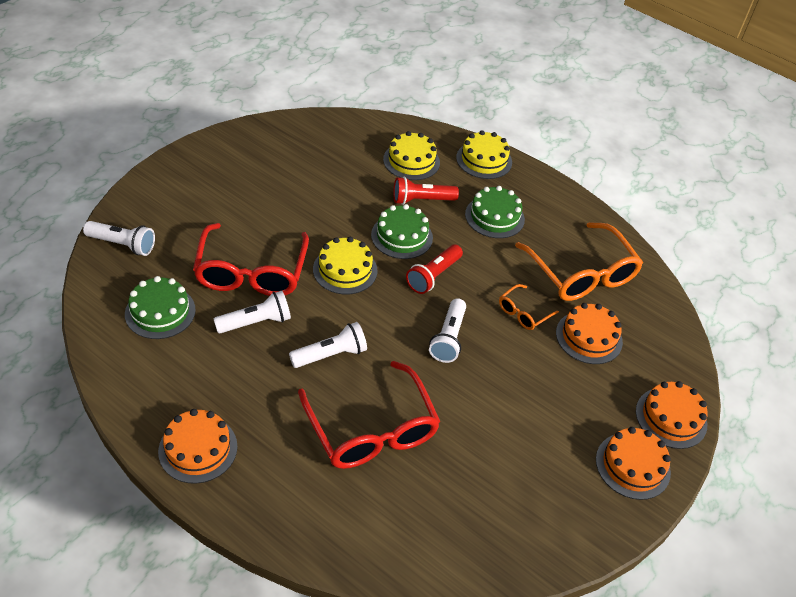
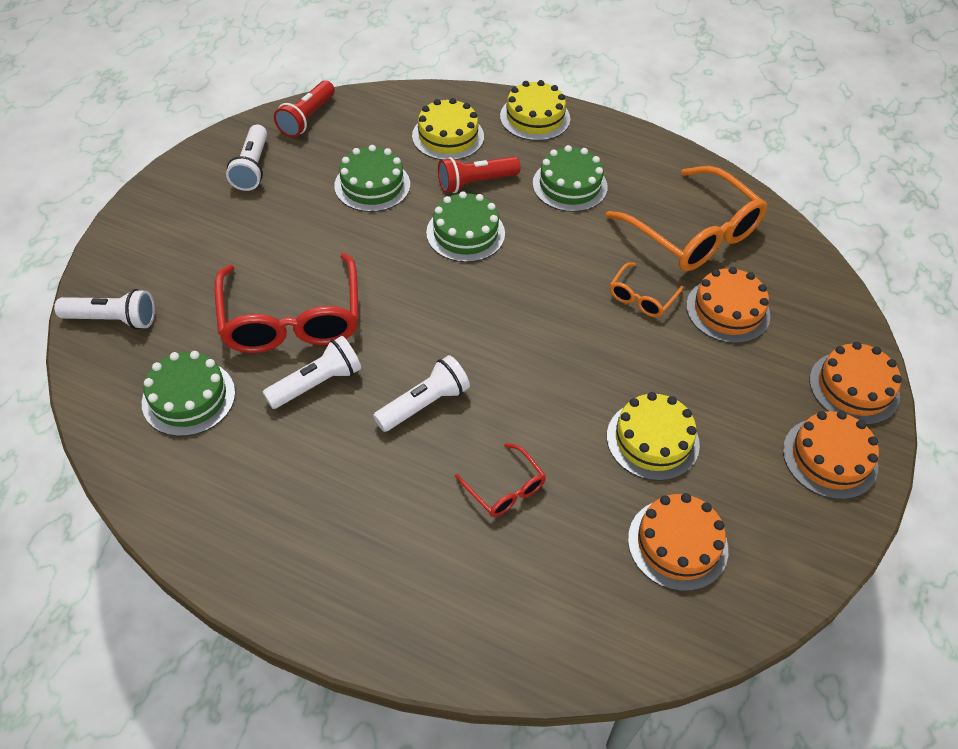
camera: 10 degrees left, 5 degrees up
(198, 449) = (292, 568): orange cake -> orange cake (677, 544)
(342, 186) = (372, 185): none -> green cake
(345, 270) = (408, 291): yellow cake -> yellow cake (652, 440)
(372, 430) = (505, 489): red glasses -> red glasses, size x0.47
(433, 276) = (519, 275): red flashlight -> red flashlight (307, 118)
(448, 338) = (562, 350): white flashlight -> white flashlight (252, 168)

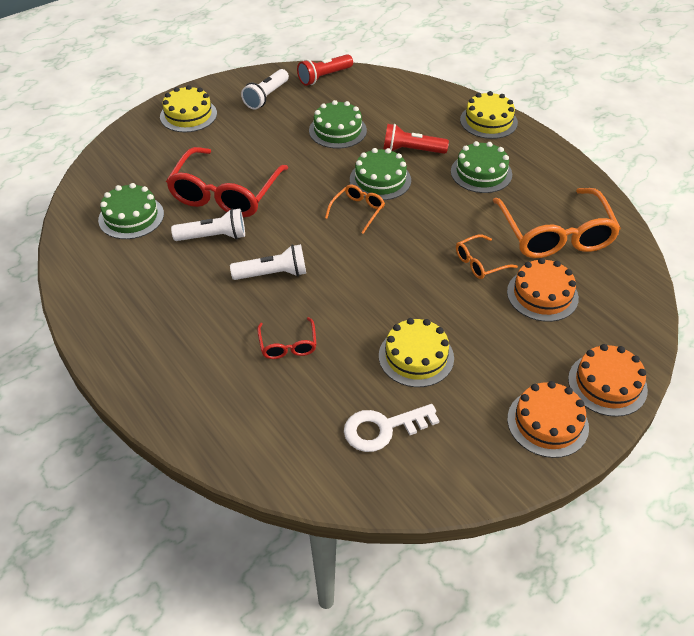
camera: 30 degrees right, 5 degrees down
(113, 319) = (120, 158): white flashlight -> none
(448, 136) = (414, 115): yellow cake -> yellow cake (188, 115)
(467, 283) = (358, 211): none -> orange glasses
(677, 544) = (383, 428): orange cake -> white key

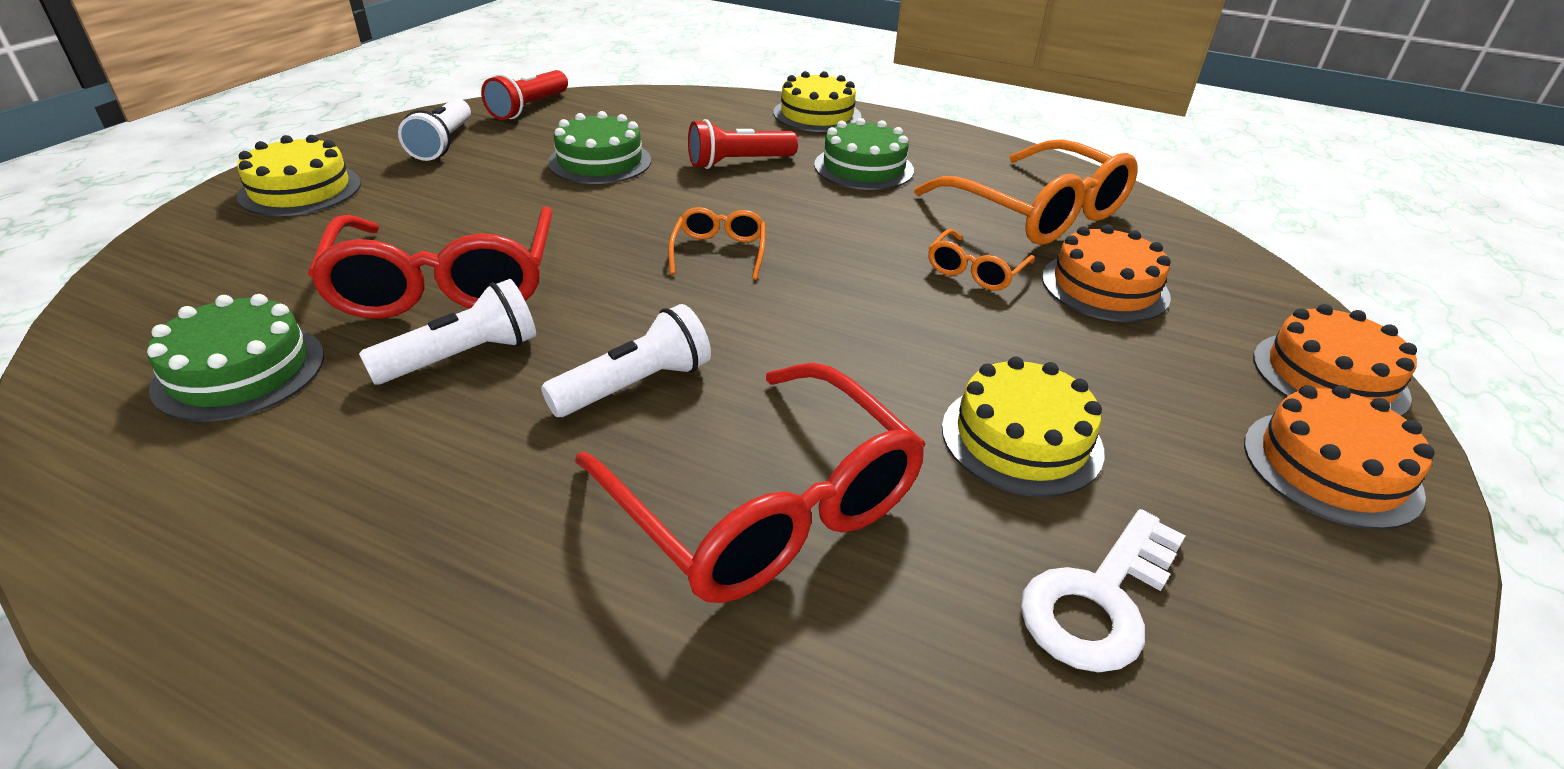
camera: 30 degrees left, 10 degrees down
(288, 345) = (766, 506): red glasses -> red glasses, size x2.12
(380, 180) = (721, 205): green cake -> none

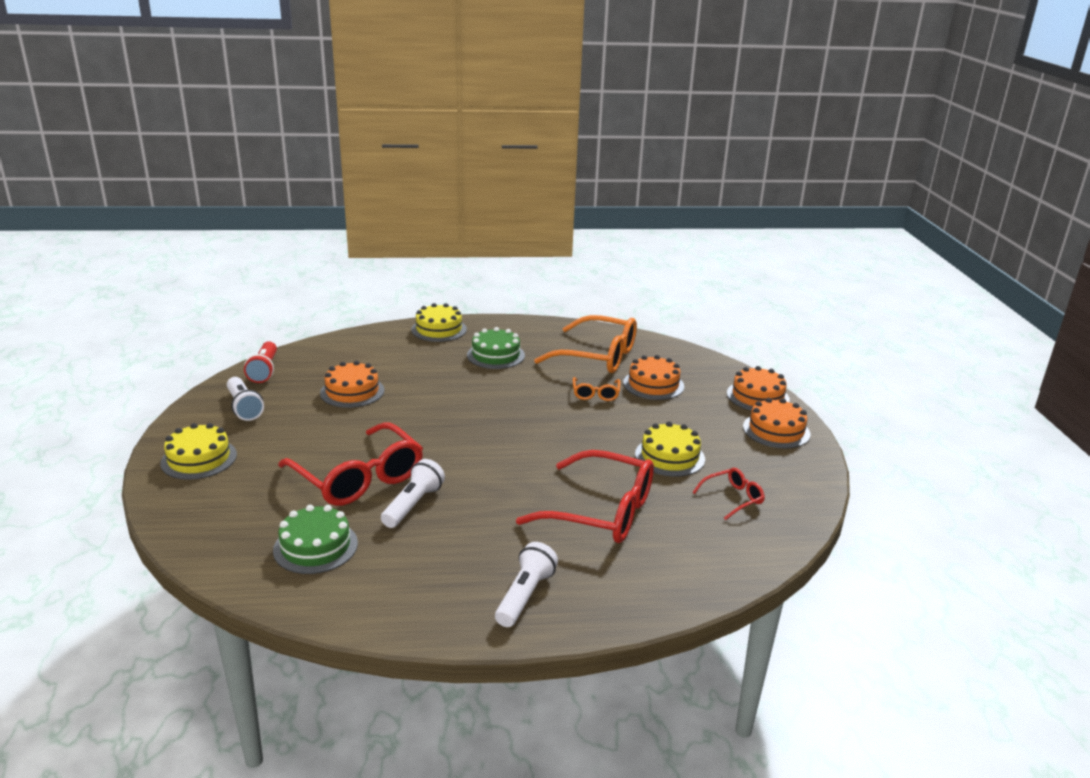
camera: 30 degrees left, 10 degrees down
(600, 161) = (352, 391): green cake -> orange cake
(635, 385) = (504, 489): white flashlight -> white flashlight (525, 595)
(719, 251) = (473, 420): orange glasses -> none
(738, 163) = (428, 371): red flashlight -> none
(1098, 600) = (733, 498): white key -> red glasses

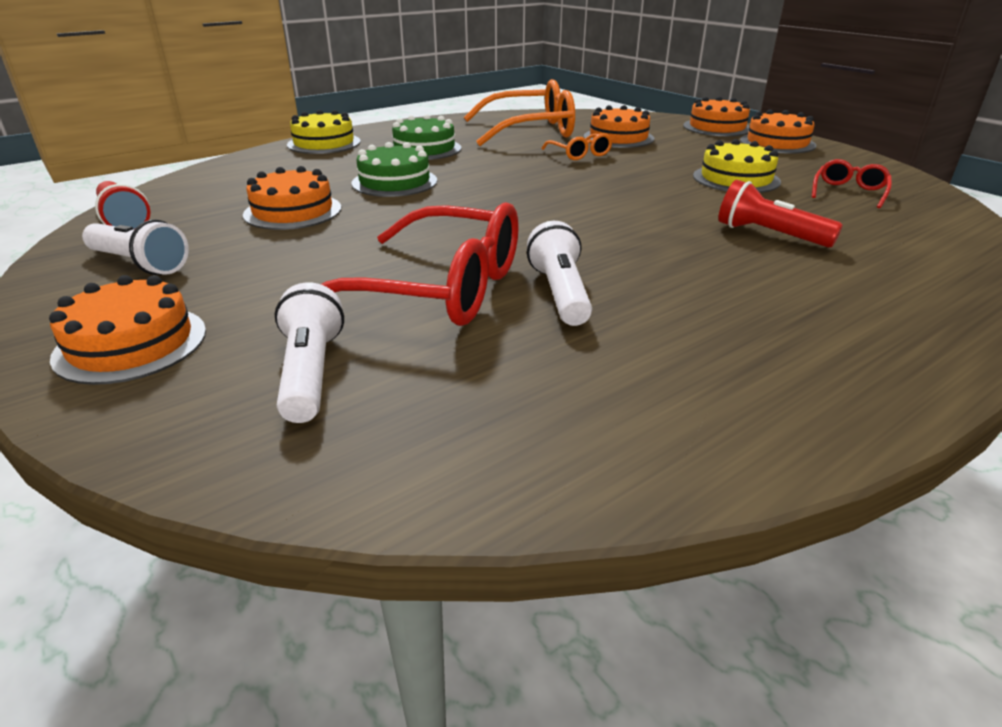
camera: 30 degrees left, 5 degrees up
(199, 459) = (131, 344): yellow cake -> orange cake
(315, 546) = (506, 388): green cake -> green cake (394, 182)
(525, 595) = (861, 337): white flashlight -> white flashlight (311, 372)
(602, 511) = (769, 235): red glasses -> red flashlight

